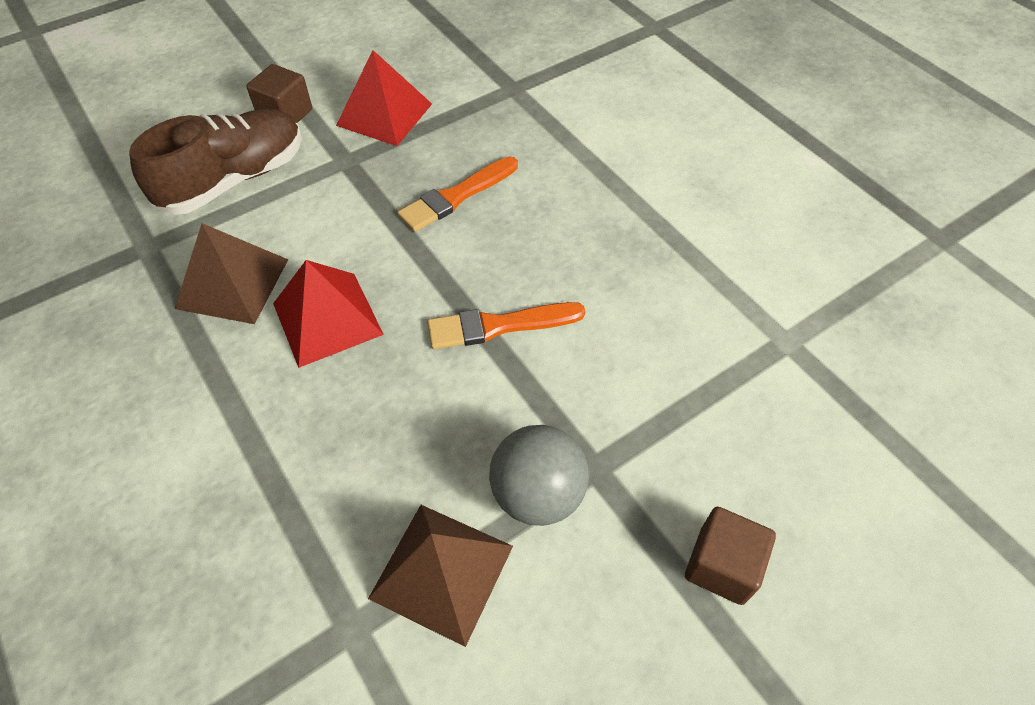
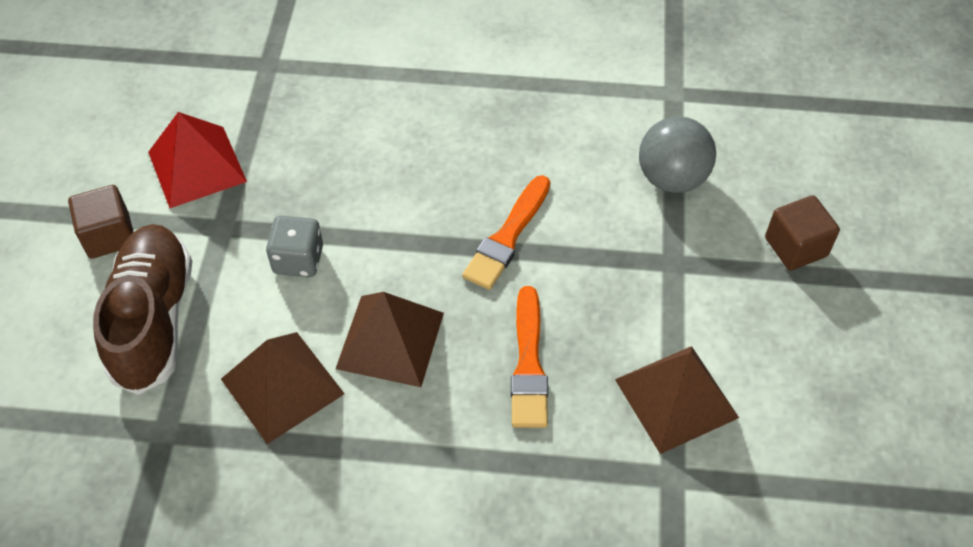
camera: 50 degrees left, 0 degrees up
(327, 319) = (390, 340): red pyramid -> brown pyramid
(354, 217) = (298, 260): none -> grey dice
(456, 196) = (350, 179): orange brush -> orange brush (528, 364)
(537, 494) = (665, 307): grey ball -> grey ball (671, 178)

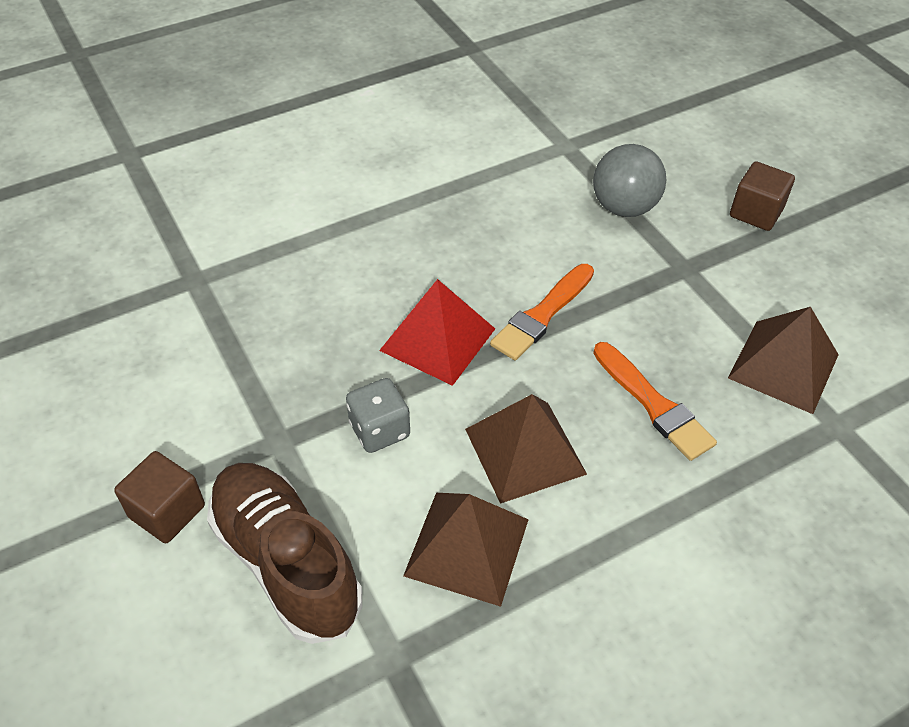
camera: 35 degrees left, 5 degrees down
(197, 166) = (203, 401): red pyramid -> red pyramid (437, 339)
(507, 237) = (542, 315): orange brush -> orange brush turned 45 degrees clockwise

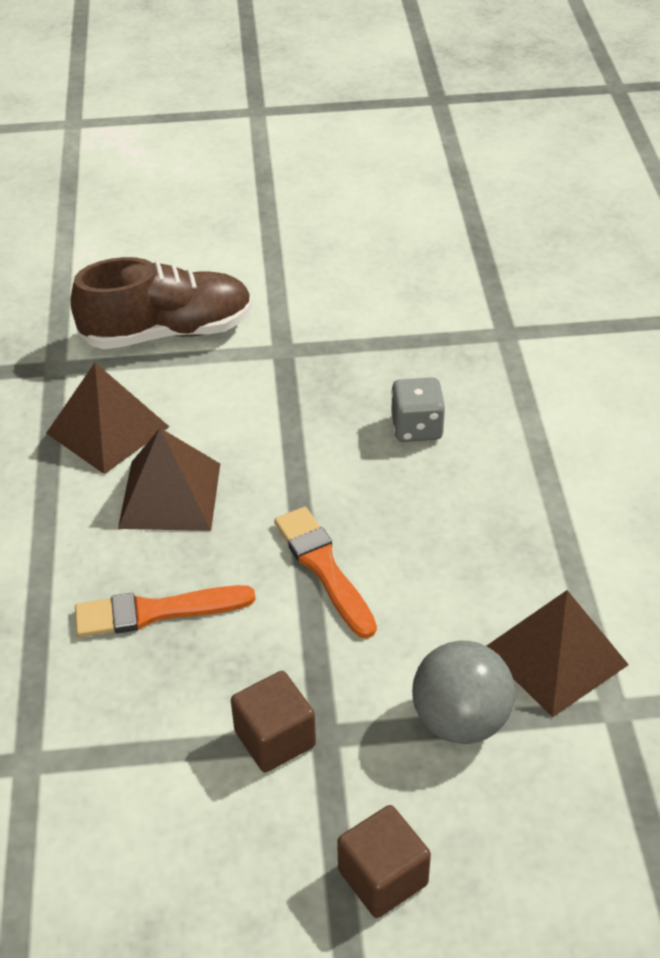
camera: 115 degrees right, 5 degrees down
(167, 511) = (254, 283): brown cube -> brown cube (275, 738)
(379, 430) = (254, 409): grey dice -> grey dice (417, 427)
(437, 339) = (337, 476): red pyramid -> none
(783, 366) = (128, 756): brown pyramid -> brown pyramid (555, 656)

